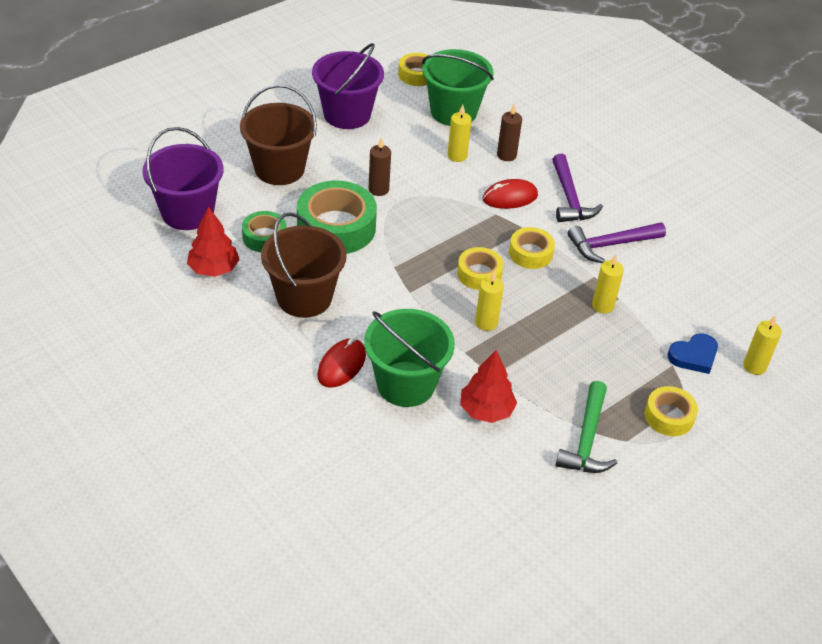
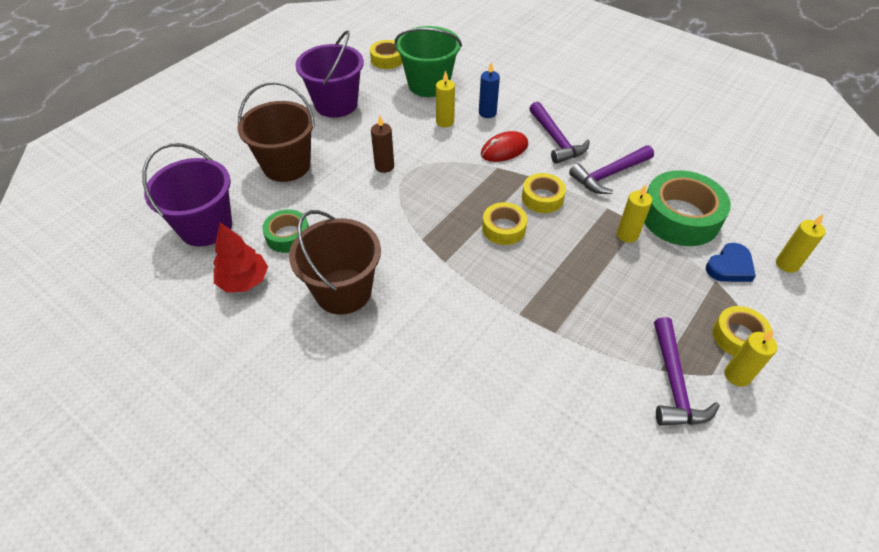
camera: 10 degrees left, 5 degrees up
(336, 227) = (355, 211): green tape -> green tape (680, 217)
(341, 365) = (401, 359): red mouse -> none
(406, 384) = (473, 365): green bucket -> none
(486, 323) = (528, 277): yellow candle -> yellow candle (737, 375)
(486, 410) = (563, 375): red tree -> none
(506, 155) = (487, 113): brown candle -> blue candle
(587, 439) = (674, 383): green hammer -> purple hammer

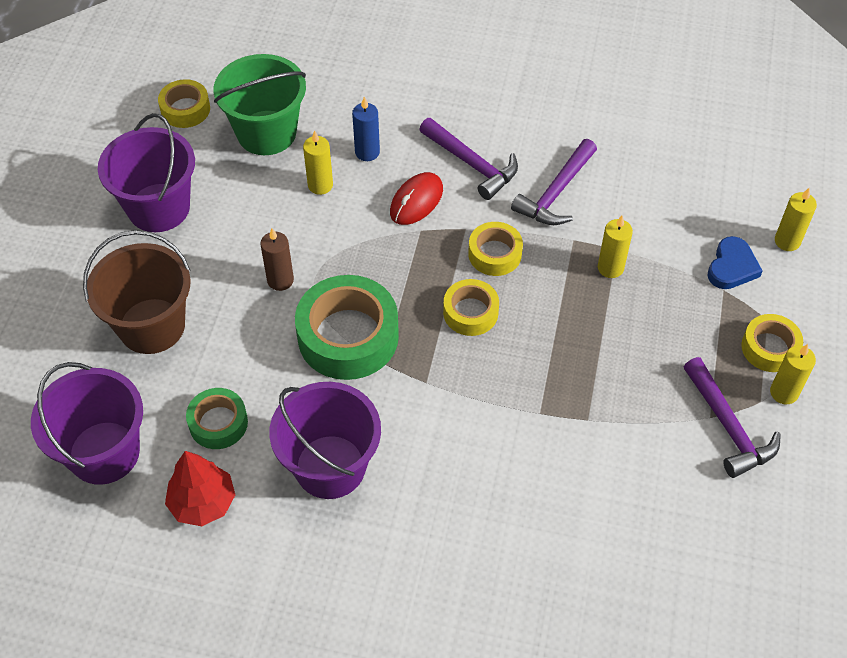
camera: 25 degrees left, 5 degrees up
(343, 291) = (330, 467): brown bucket -> purple bucket
(680, 217) = (657, 222): green tape -> green tape (348, 336)

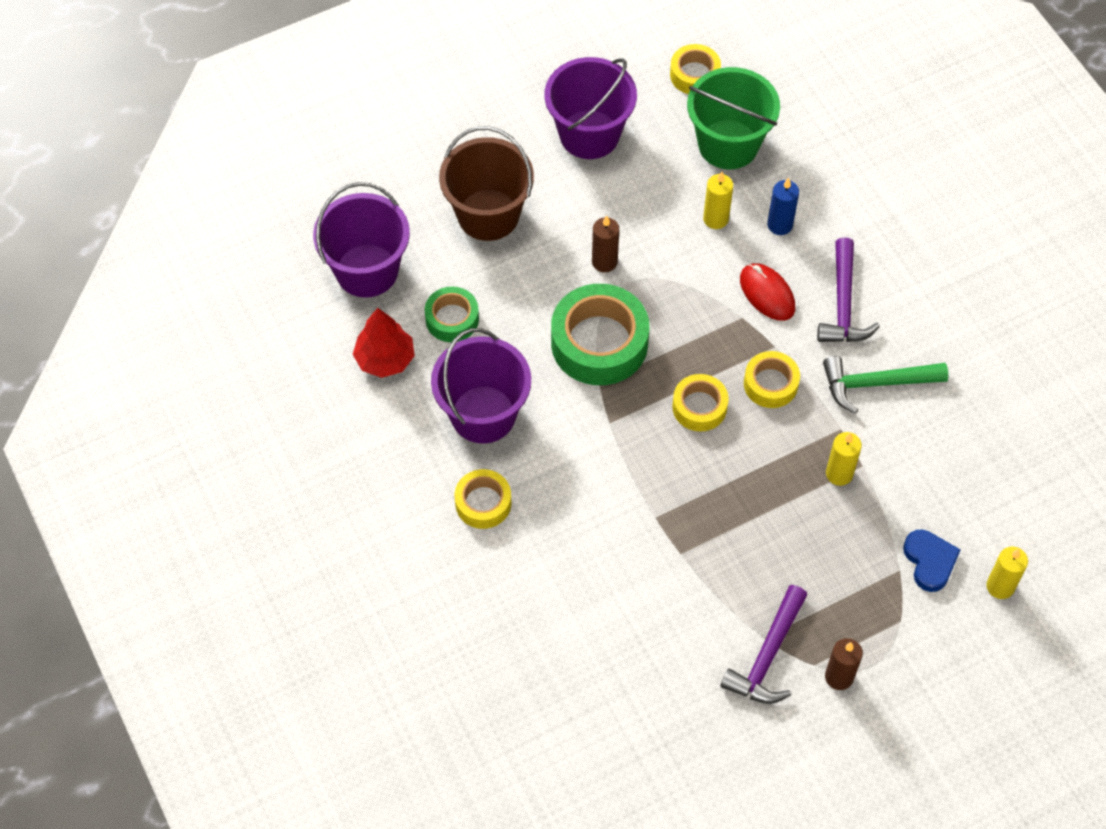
camera: 50 degrees right, 5 degrees up
(416, 201) = (767, 294): red mouse -> red mouse turned 60 degrees clockwise
(556, 193) = (876, 384): purple hammer -> green hammer
(732, 267) = (929, 561): blue heart -> blue heart turned 90 degrees counterclockwise
(769, 348) = (873, 640): yellow tape -> yellow tape (483, 503)
(784, 392) = (839, 677): yellow candle -> brown candle

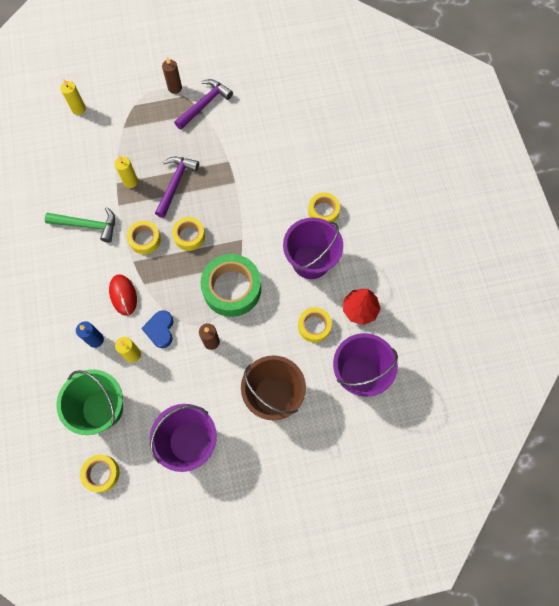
camera: 165 degrees left, 10 degrees up
(452, 319) = (314, 326): green tape -> yellow tape
(843, 304) = (82, 277): purple hammer -> purple hammer (175, 184)
(929, 561) = (106, 128): blue heart -> blue heart (160, 330)

